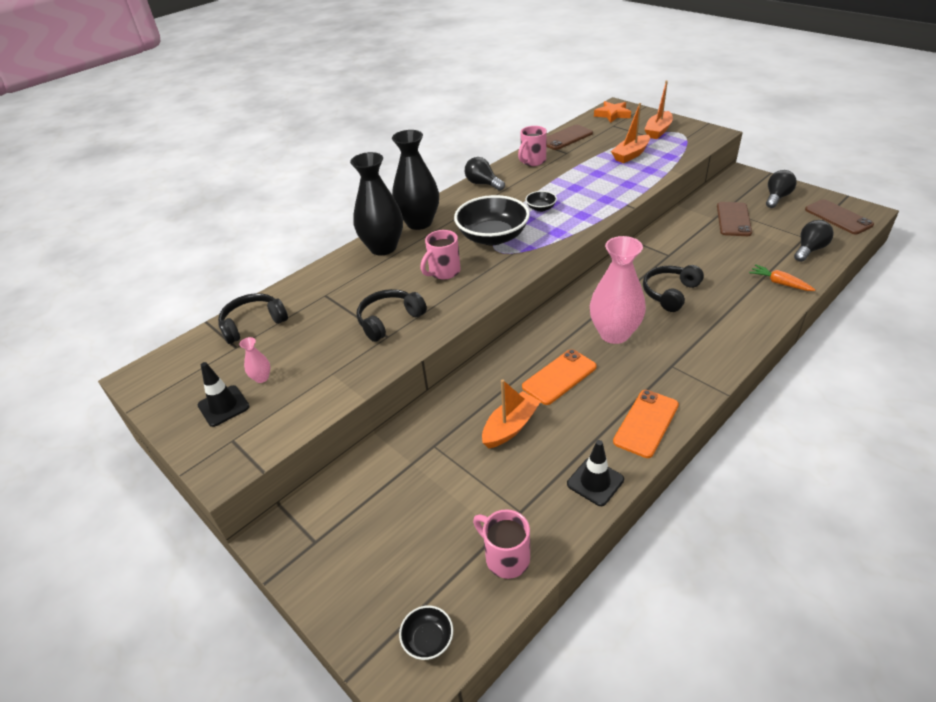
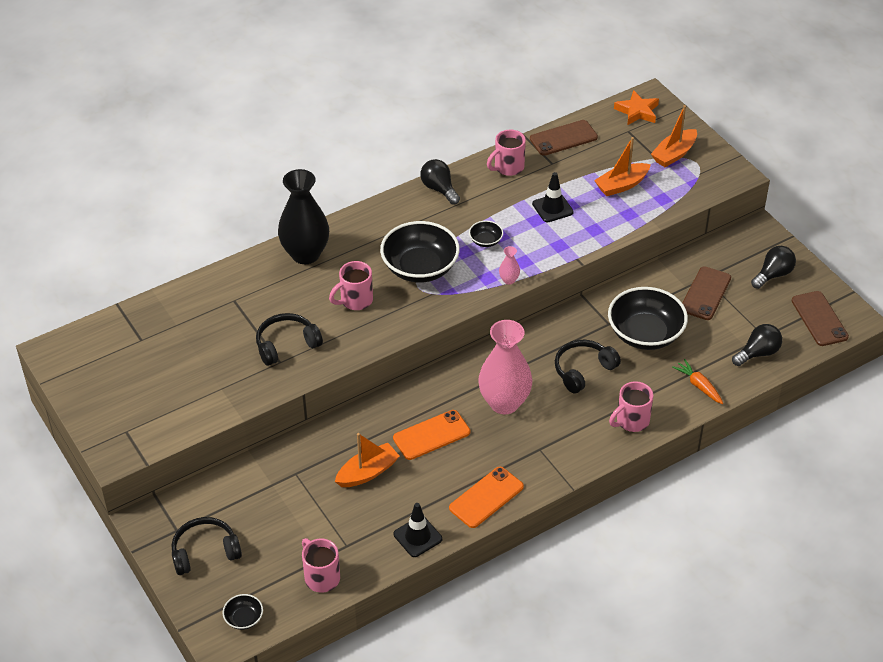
camera: 10 degrees right, 5 degrees up
(223, 406) = (123, 398): black traffic cone -> black traffic cone (552, 208)
(253, 324) = (160, 317): black headphones -> black headphones (205, 552)
(261, 378) = (159, 378): pink vase -> pink vase (509, 280)
(419, 222) = (352, 229): black vase -> none
(705, 256) = (645, 334): none -> black bowl
(741, 323) = (631, 421): none -> pink mug

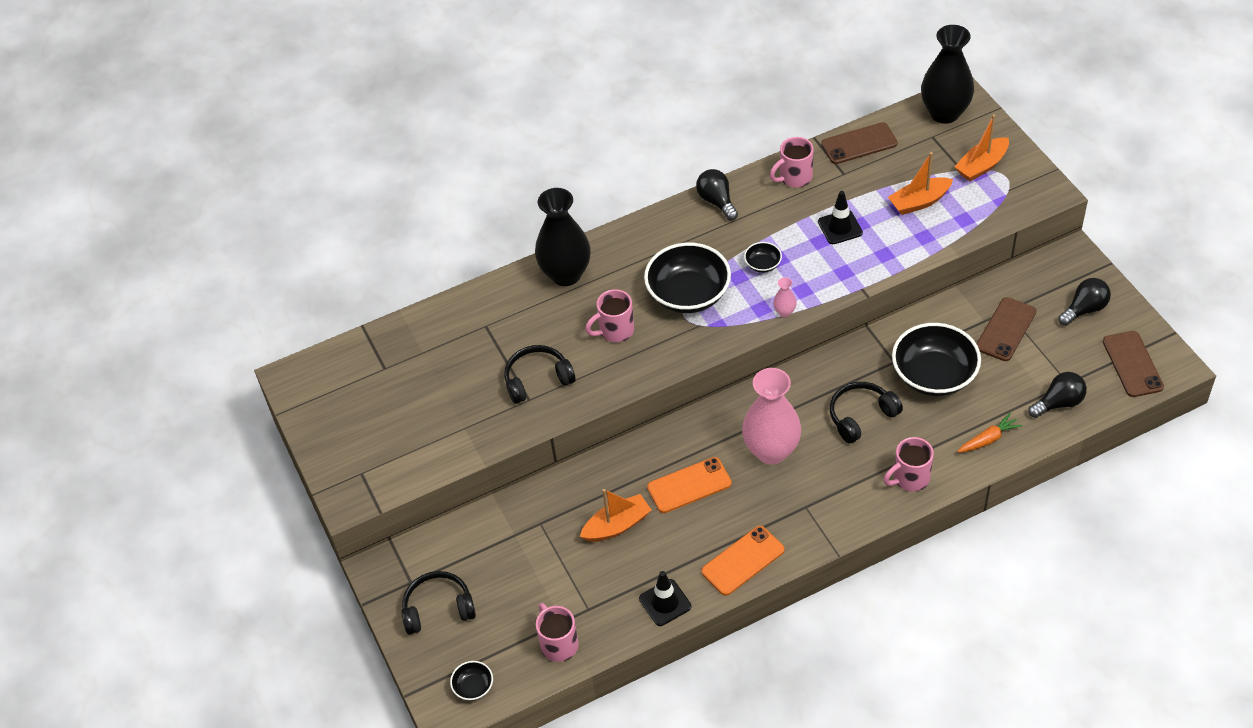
camera: 10 degrees right, 5 degrees up
(637, 111) = (944, 113): orange star -> black vase
(698, 386) = (988, 439): orange carrot -> orange carrot turned 90 degrees clockwise

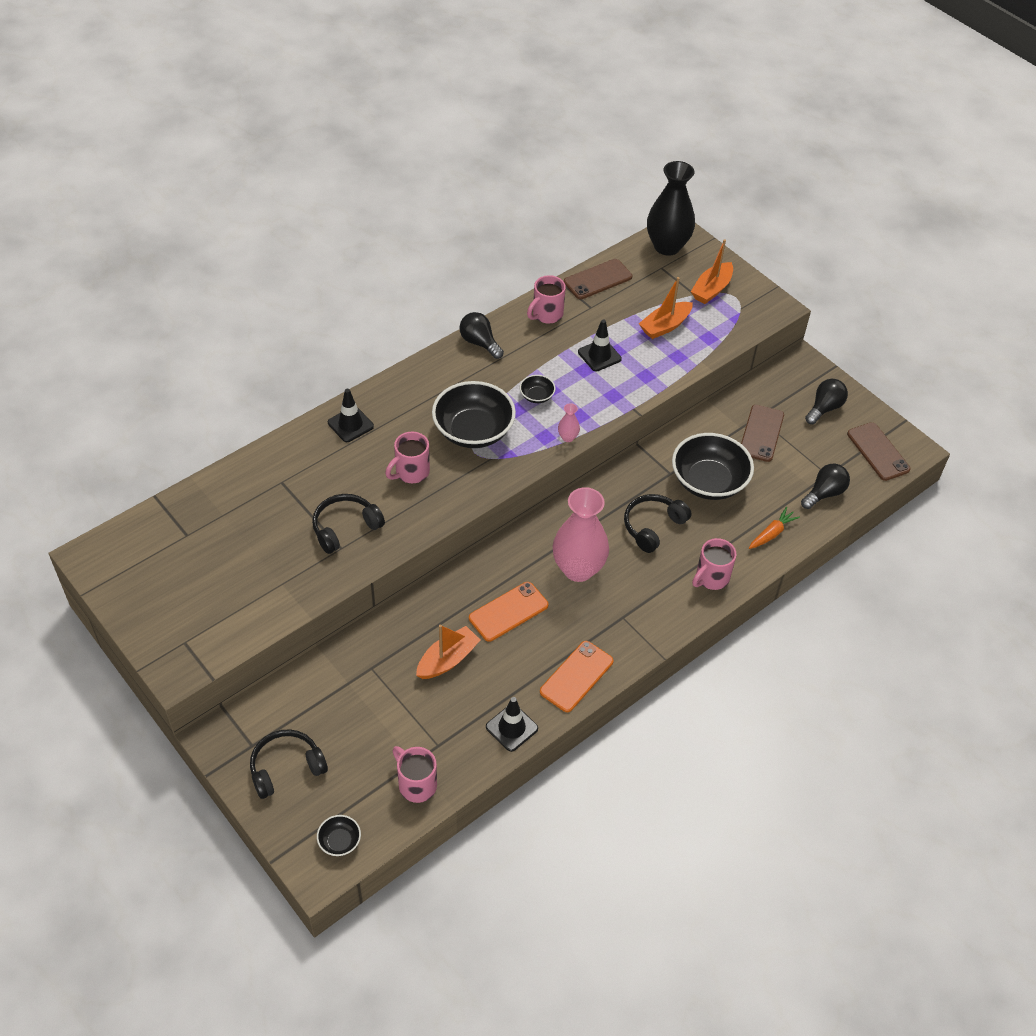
camera: 20 degrees left, 0 degrees up
(566, 274) = (350, 424): black vase -> black traffic cone

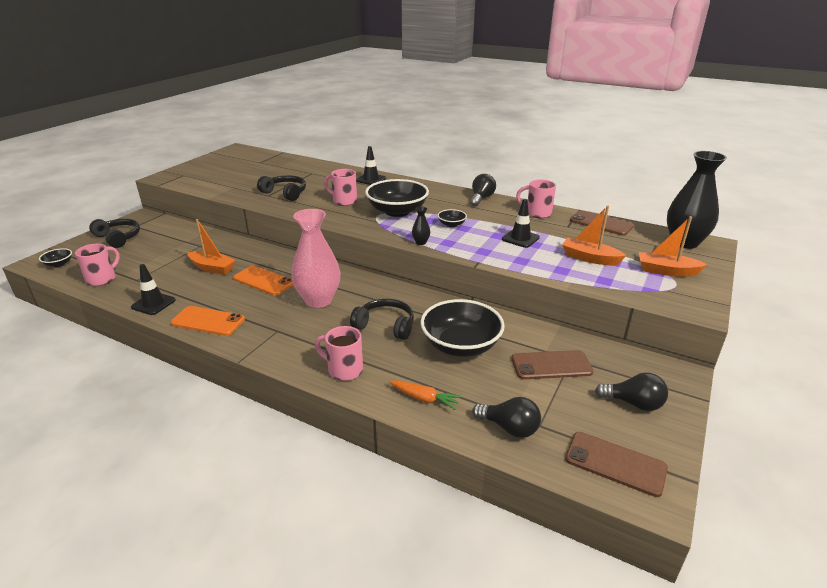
camera: 70 degrees right, 20 degrees down
(568, 437) = (421, 242): pink vase -> black vase
(878, 451) = (615, 463): brown phone -> brown phone turned 75 degrees clockwise

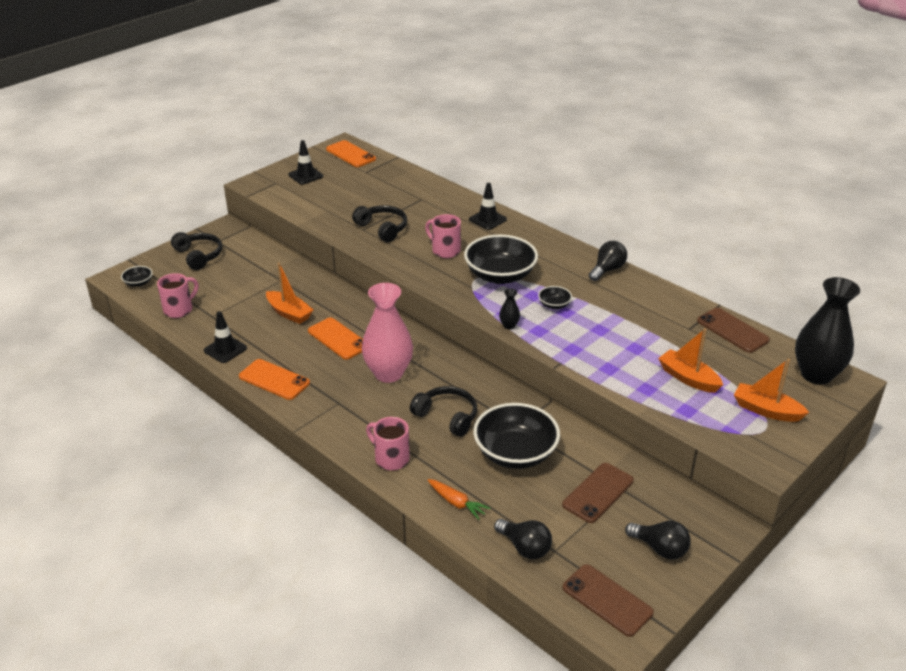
camera: 15 degrees right, 5 degrees up
(244, 154) = (350, 154): none -> orange phone
(520, 238) = (623, 338): black traffic cone -> black traffic cone (306, 175)
(537, 213) = (663, 303): pink mug -> none
(551, 365) = (598, 493): brown phone -> brown phone turned 60 degrees counterclockwise

